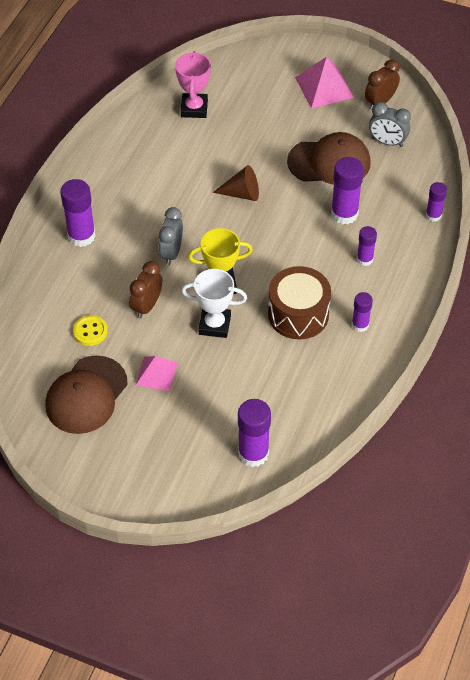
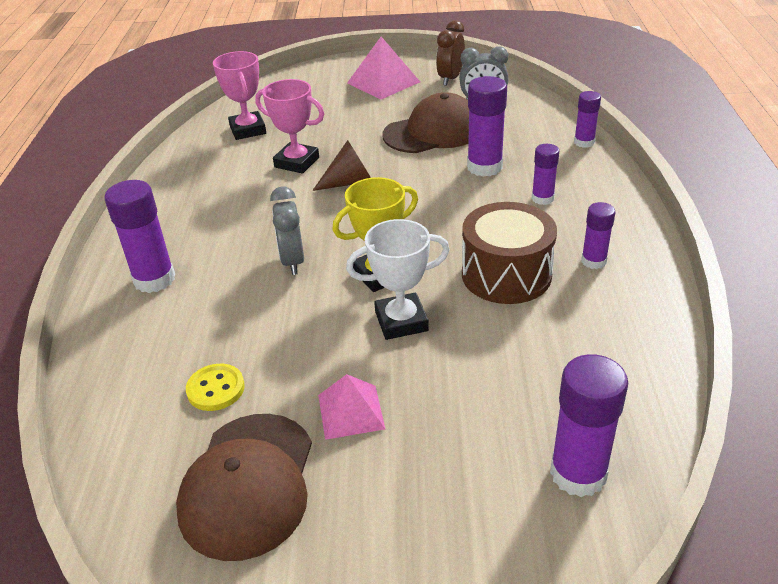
camera: 20 degrees left, 15 degrees down
(147, 306) = (289, 329): brown clock -> none
(214, 159) = (296, 162): none -> pink trophy

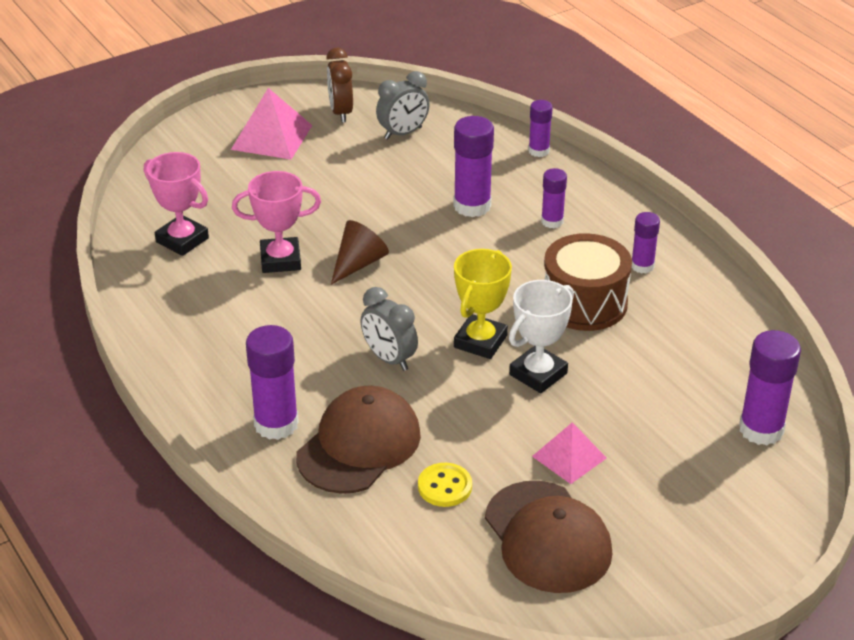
camera: 35 degrees left, 0 degrees up
(433, 132) = (385, 182): brown cap -> brown cap (359, 445)

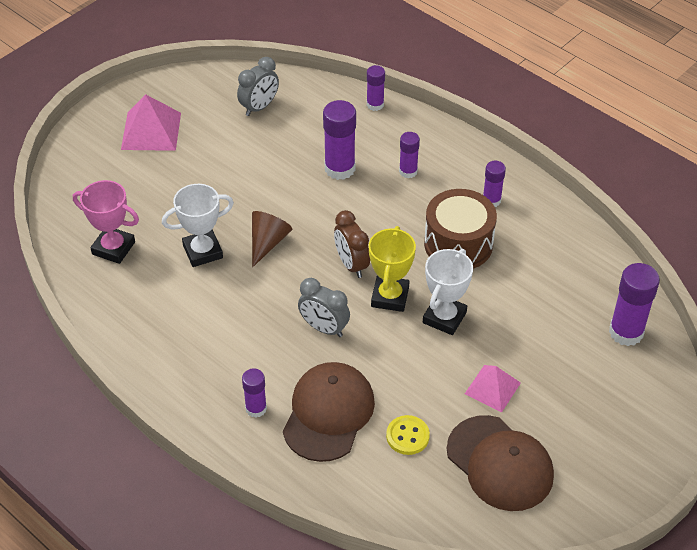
camera: 15 degrees left, 10 degrees up
(276, 424) = (256, 408): purple glue stick -> purple glue stick, size x0.59
(280, 260) = (203, 251): pink trophy -> white trophy
(340, 112) = (200, 95): brown clock -> brown clock (351, 264)

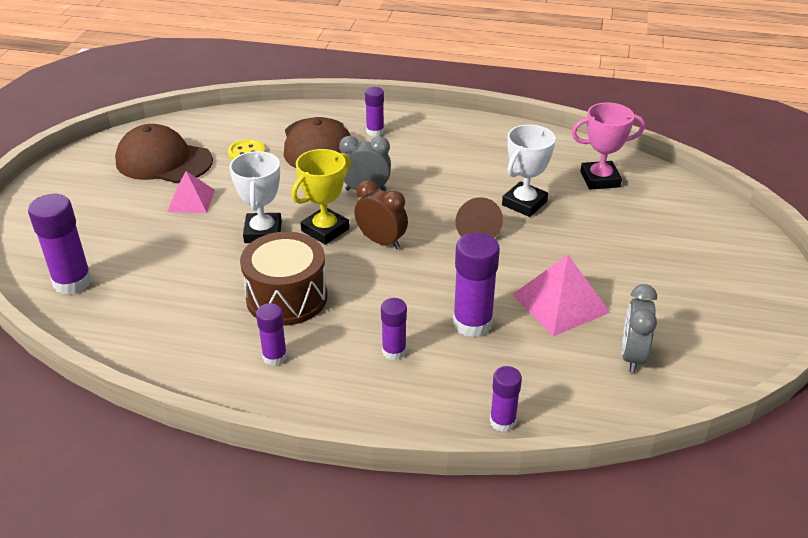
camera: 150 degrees right, 10 degrees down
(151, 131) = (706, 282): pink pyramid -> pink pyramid (560, 303)
(390, 297) = (325, 230): yellow trophy -> yellow trophy turned 60 degrees clockwise

